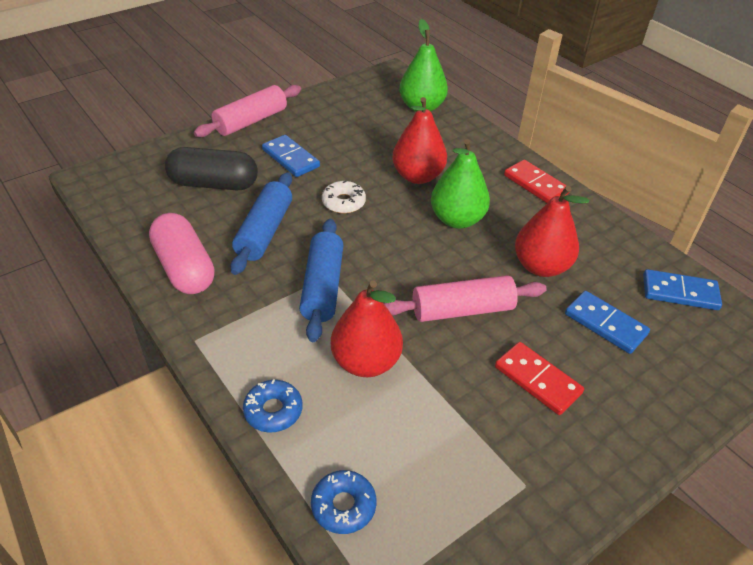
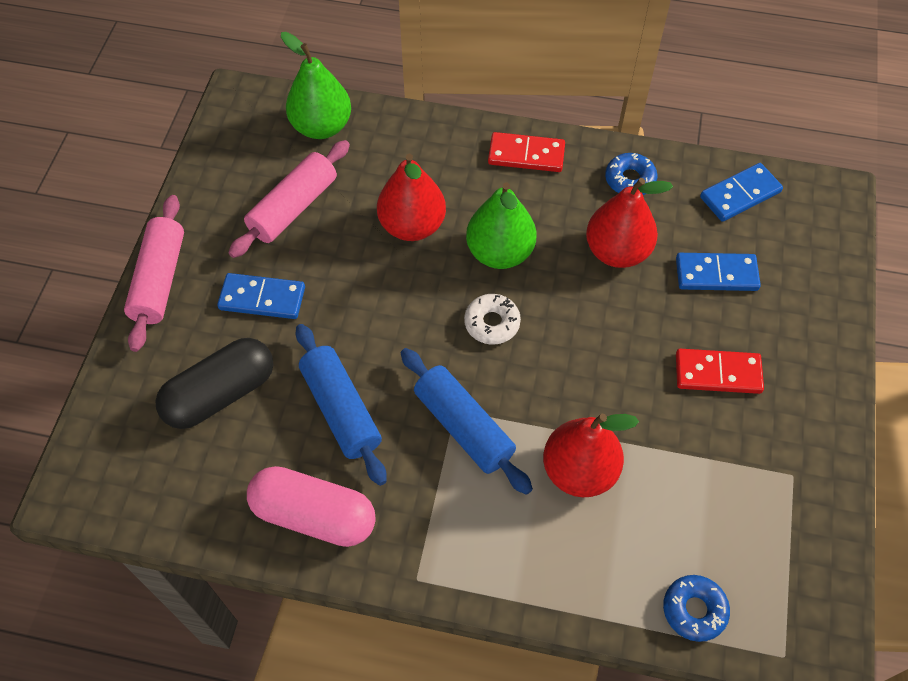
camera: 40 degrees left, 15 degrees up
(273, 410) = (558, 582): blue donut -> blue donut (630, 179)
(343, 202) = (377, 314): white donut -> white donut (492, 323)
(462, 310) = (600, 352): pink rolling pin -> pink rolling pin (293, 208)

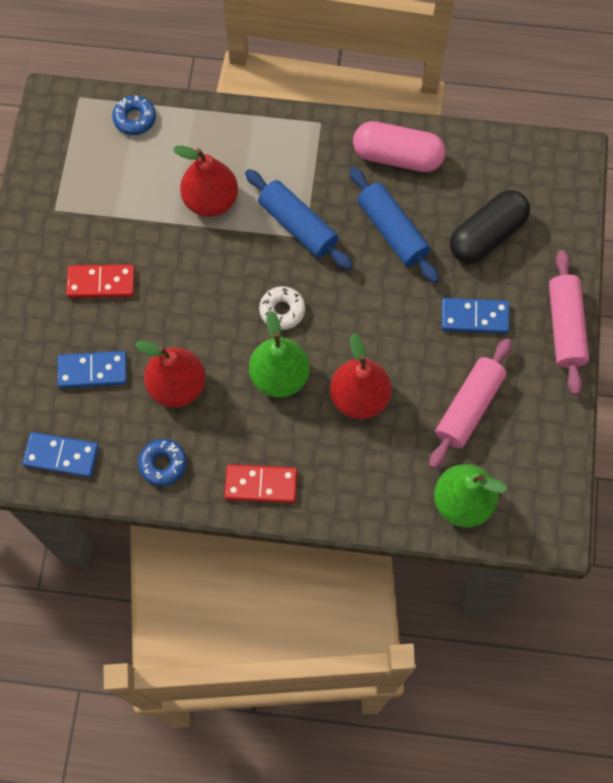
camera: 175 degrees right, 10 degrees up
(740, 195) = (61, 455): blue domino -> blue domino turned 45 degrees clockwise

